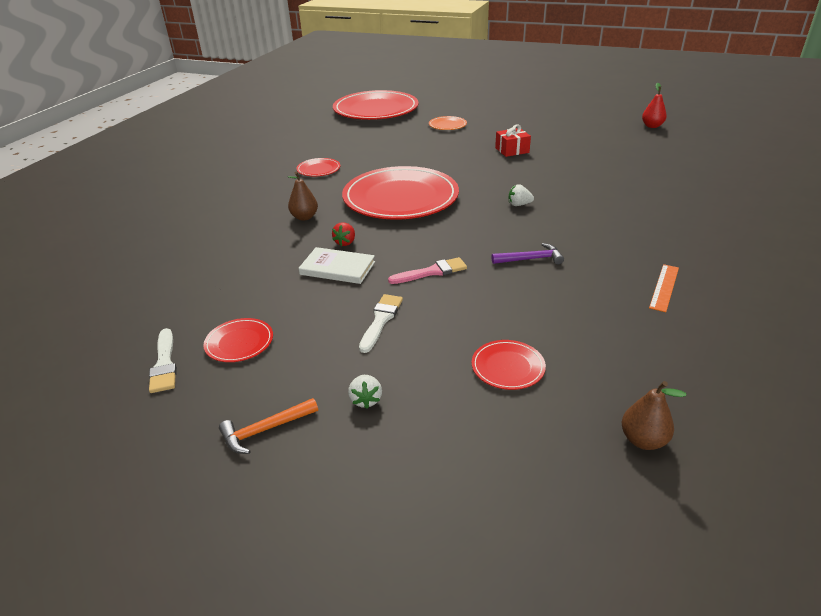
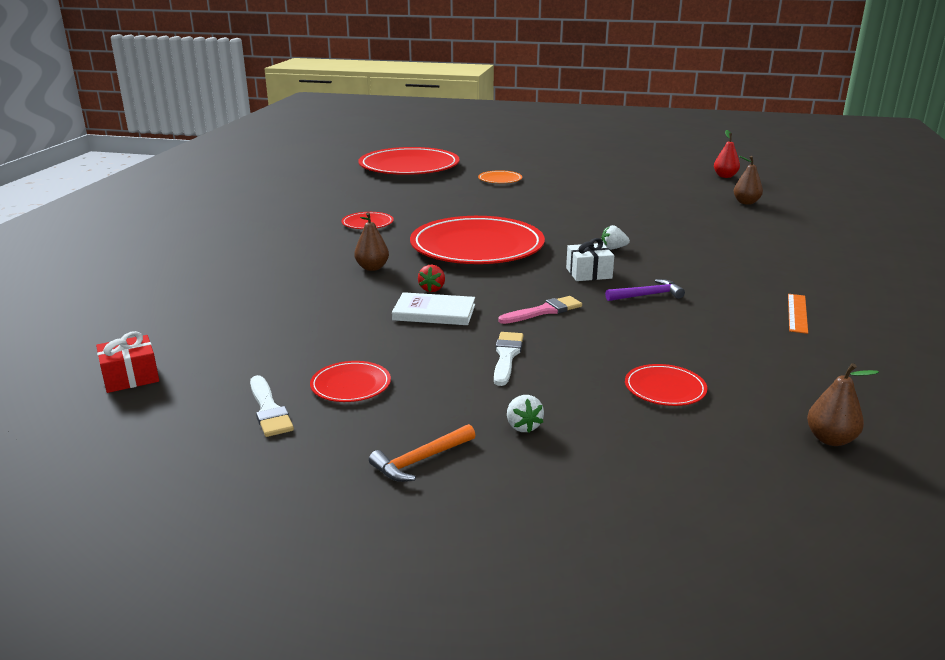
camera: 10 degrees left, 10 degrees down
(487, 231) = (589, 273): none -> white gift
(512, 150) = (583, 200): red gift -> red gift (130, 377)
(661, 157) = (746, 202): none -> brown pear

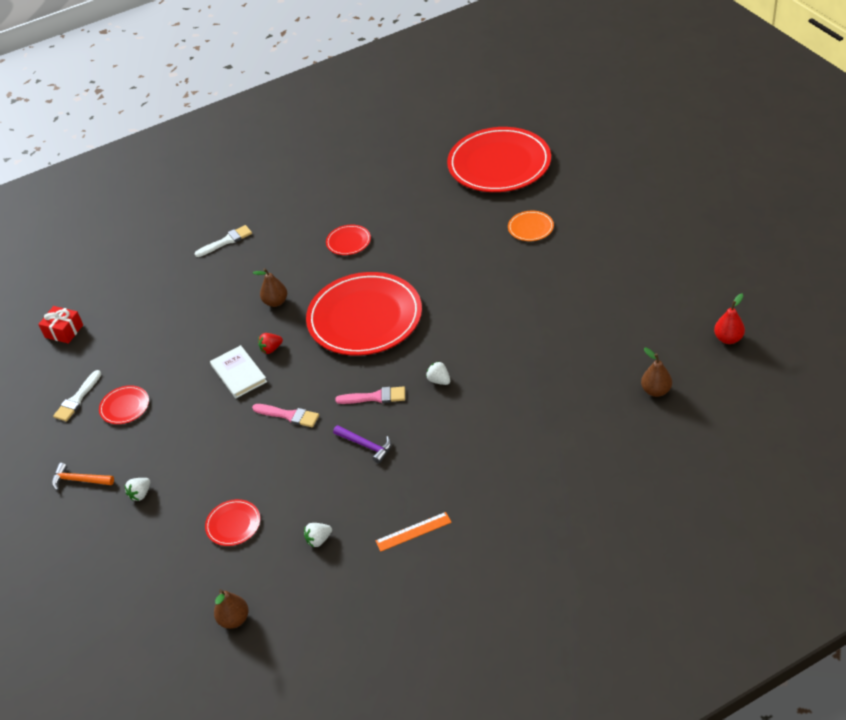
camera: 55 degrees right, 20 degrees up
(506, 356) = (211, 439): white brush -> white brush (226, 241)
(589, 273) = (375, 397): white gift -> pink brush
(753, 354) = (319, 540): none -> white strawberry

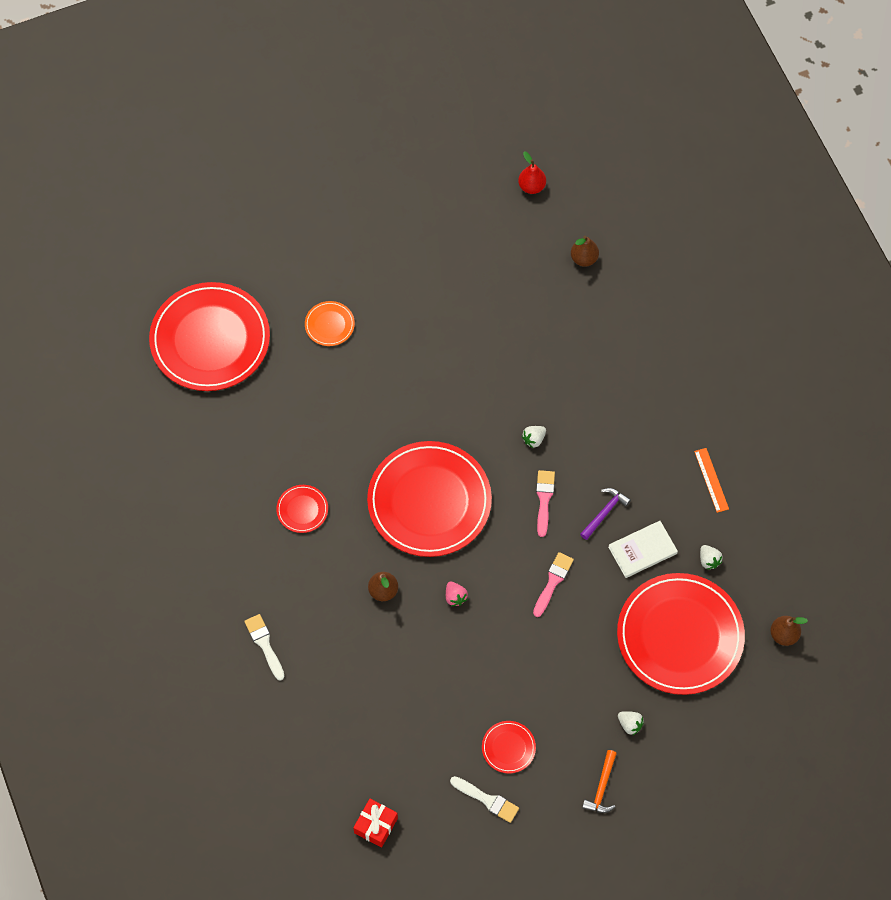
camera: 90 degrees left, 20 degrees up
(233, 524) = (680, 636): red plate -> red plate, size x2.40
(239, 373) = (484, 630): white book -> white book (642, 550)
(271, 349) = (455, 597): red strawberry -> pink strawberry

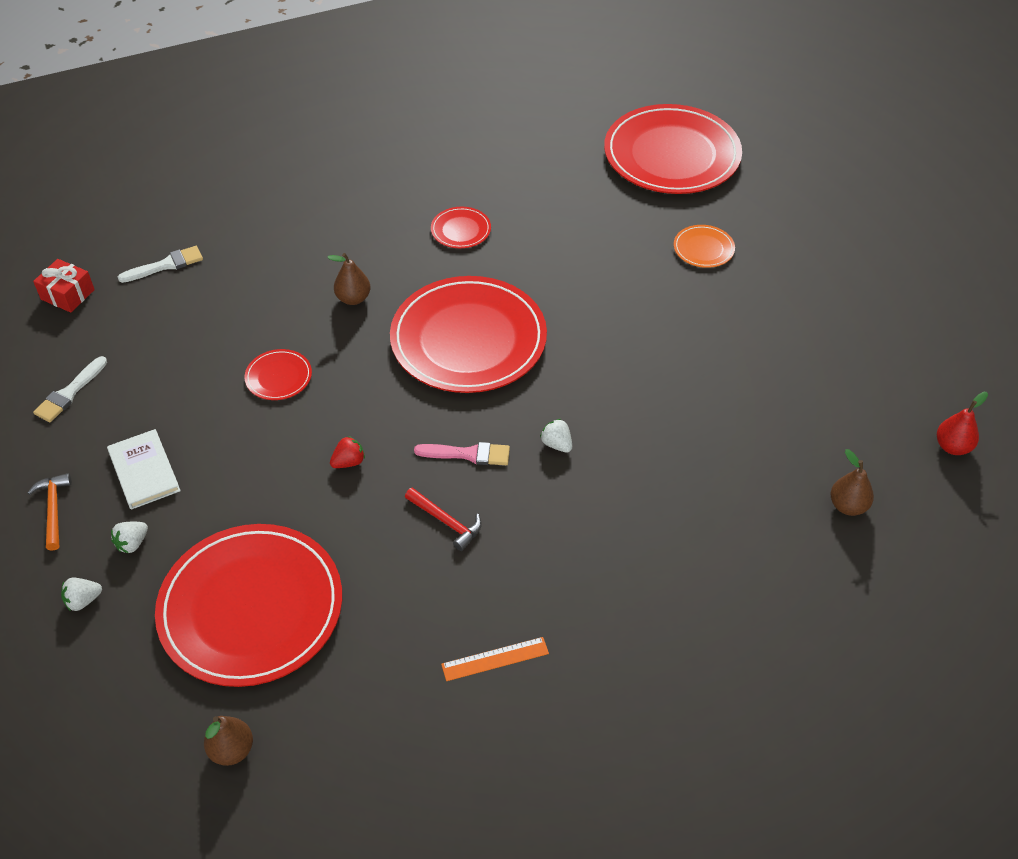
camera: 90 degrees right, 15 degrees down
(264, 644) = (300, 204): white brush -> white brush (165, 265)
(455, 597) = (338, 363): pink strawberry -> none
(508, 748) = (131, 414): red plate -> red plate (278, 377)
(553, 582) = (348, 462): pink brush -> red strawberry
(602, 787) = (53, 510): orange hammer -> orange hammer turned 60 degrees clockwise
(604, 512) = (446, 522): purple hammer -> red hammer
(642, 550) = (386, 565): white book -> white book (144, 471)
(709, 560) = (364, 650): white strawberry -> white strawberry (83, 600)

